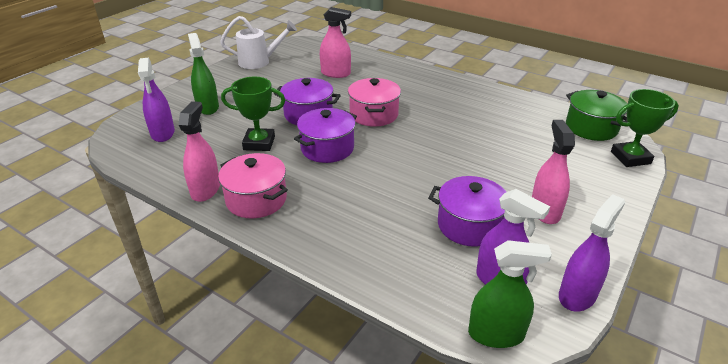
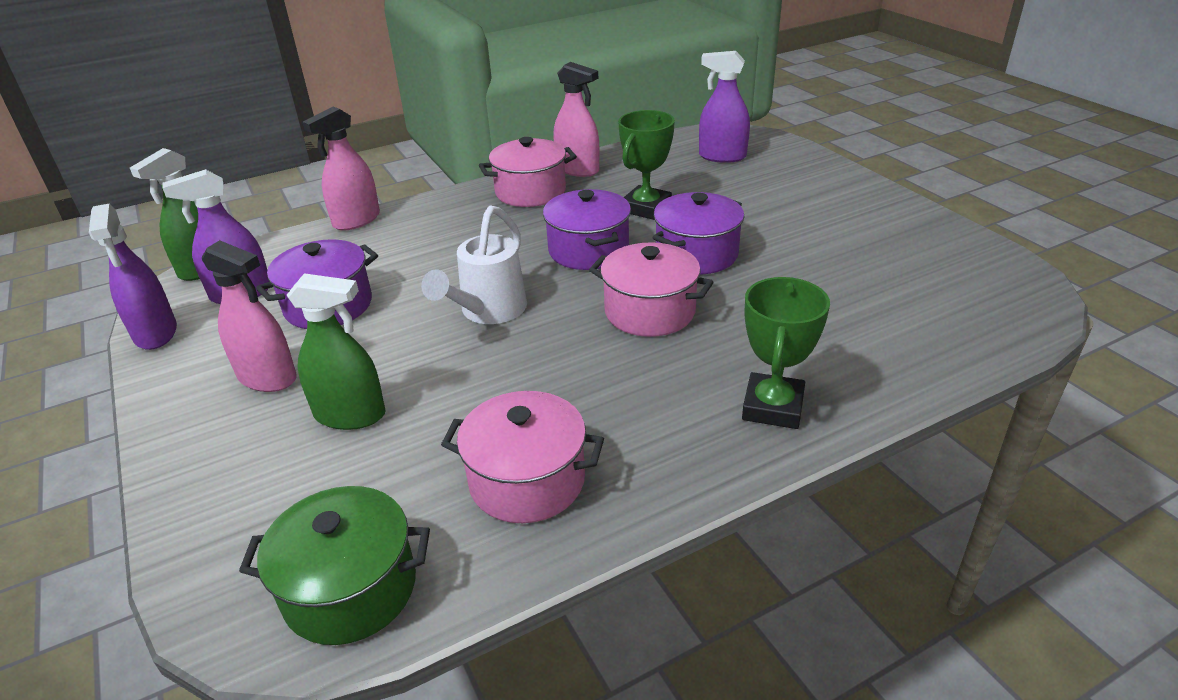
camera: 120 degrees right, 0 degrees up
(207, 107) = (775, 186): green spray bottle -> green spray bottle (350, 415)
(259, 62) = (933, 244): white watering can -> white watering can (488, 311)
(336, 73) = (841, 312): pink spray bottle -> pink spray bottle (356, 220)
(506, 112) = (527, 481): none -> pink pot
(630, 158) = (217, 575): green trophy -> green trophy (772, 407)

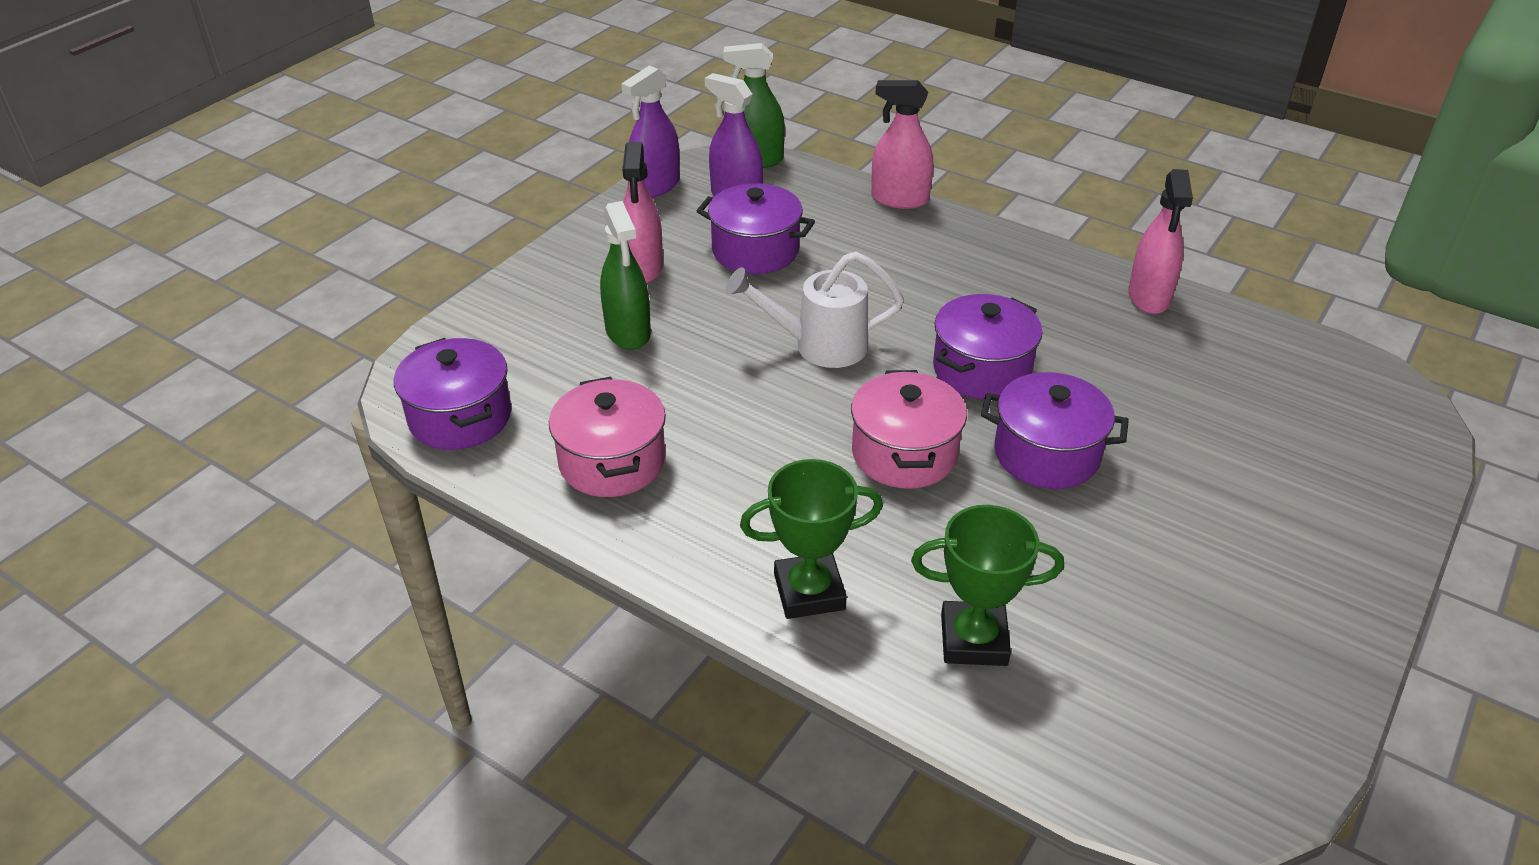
camera: 60 degrees right, 5 degrees up
(350, 589) = (460, 417): green pot -> purple pot
(530, 192) = (1062, 283): pink pot -> none
(646, 208) = (1113, 381): green trophy -> green trophy (973, 639)
(722, 156) = (1316, 404): purple spray bottle -> none

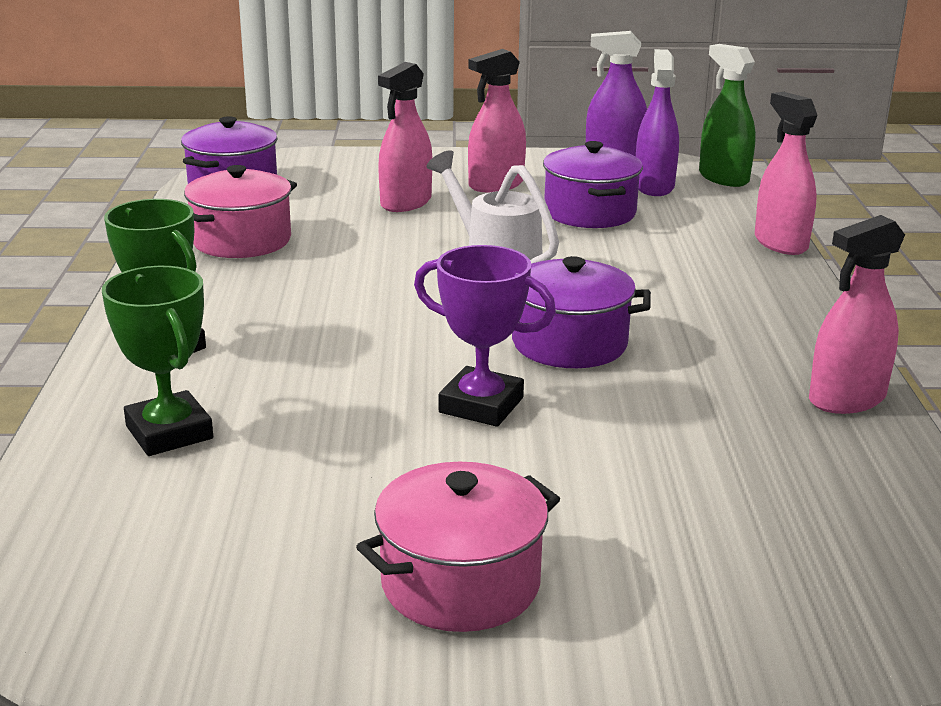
camera: 55 degrees right, 15 degrees down
(628, 332) = (406, 203): green spray bottle -> pink spray bottle
(904, 453) = (392, 340): pink pot -> pink pot (460, 583)
(1046, 454) = (481, 405): purple pot -> purple trophy

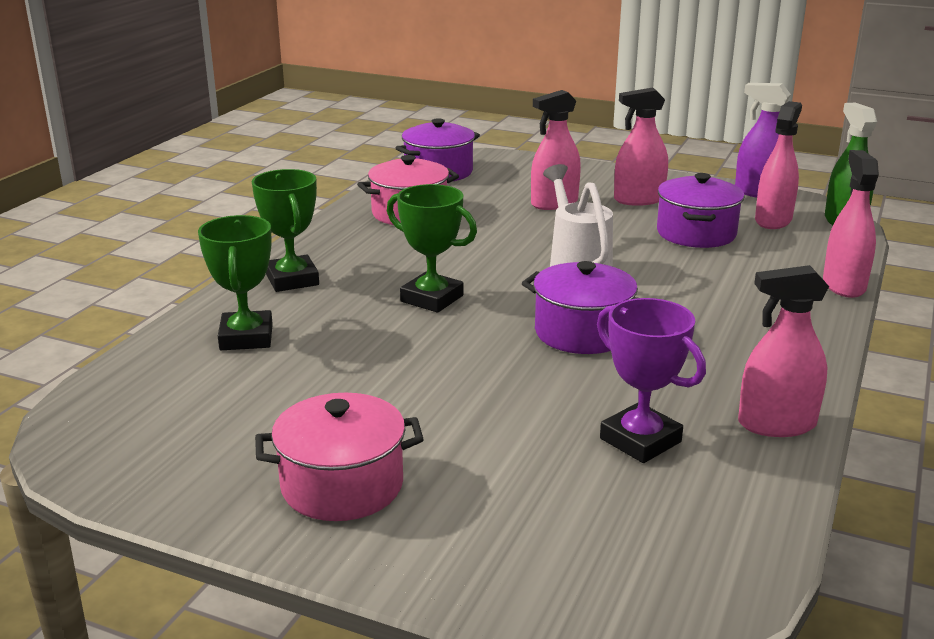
camera: 25 degrees right, 0 degrees up
(363, 338) = (432, 298): none -> green trophy
(481, 405) = (472, 364): purple trophy -> purple trophy (640, 440)
(654, 186) = (773, 220): purple spray bottle -> pink spray bottle

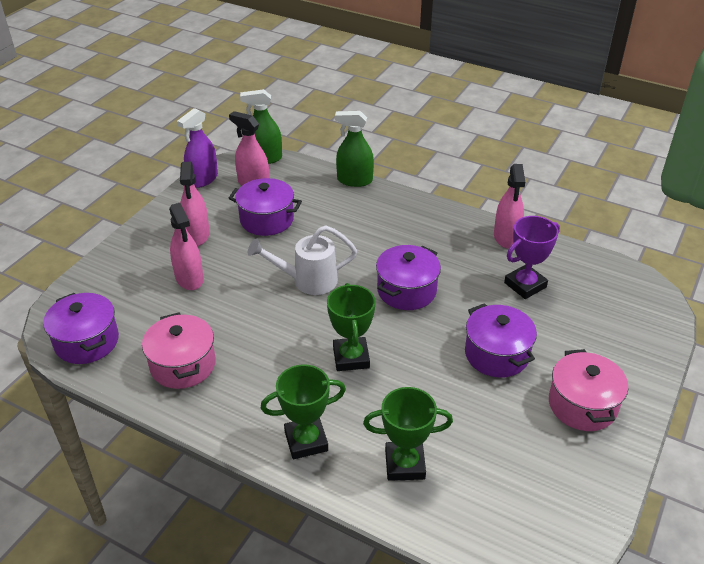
camera: 85 degrees left, 15 degrees up
(432, 298) = (351, 357): green trophy -> green trophy turned 45 degrees counterclockwise
(453, 407) = (496, 354): none -> purple pot
(843, 285) = (354, 180): pink spray bottle -> green spray bottle

